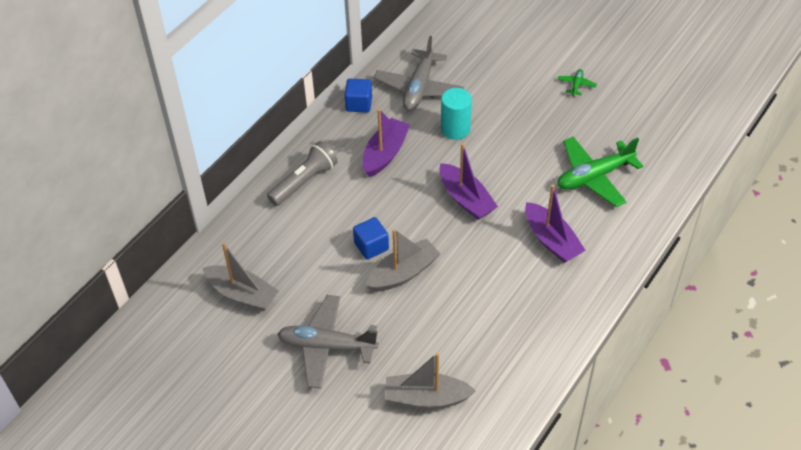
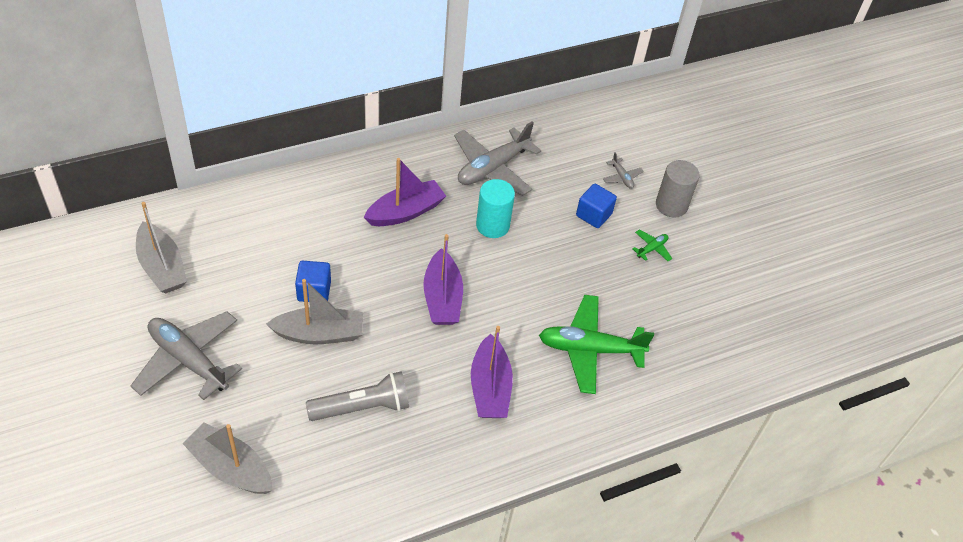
camera: 25 degrees right, 0 degrees up
(304, 181) = (309, 196): grey flashlight -> grey flashlight (362, 407)
(359, 104) = (423, 153): blue cube -> blue cube (593, 215)
(514, 45) = (622, 177): none -> grey plane
(564, 47) = (671, 205): none -> grey cylinder

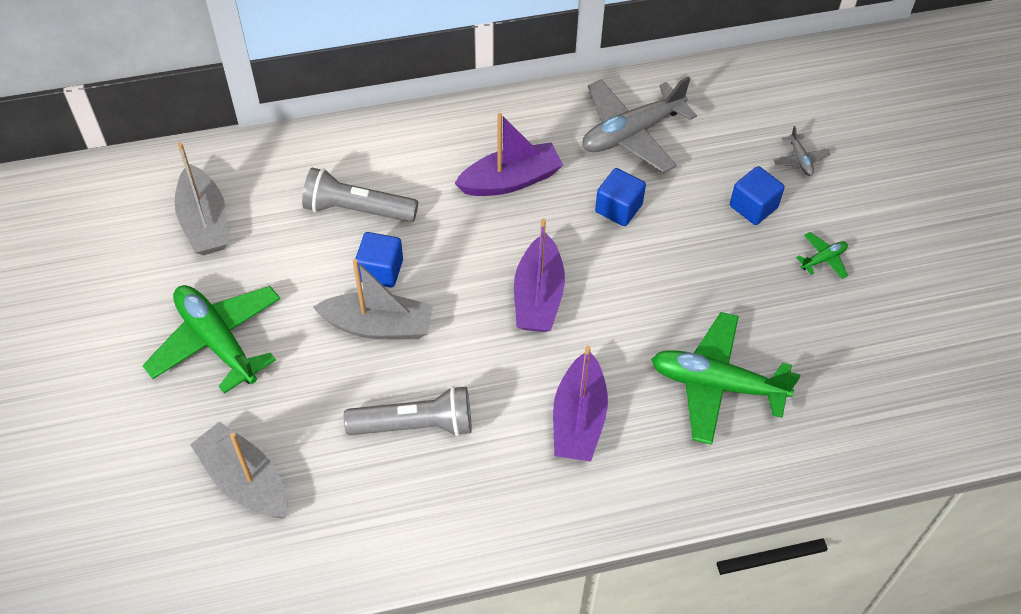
camera: 15 degrees right, 5 degrees up
(188, 360) = (217, 341): grey plane -> green plane
(286, 245) = (357, 209): none -> grey flashlight
(492, 225) = (618, 208): turquoise cylinder -> blue cube
(671, 205) = (860, 203): grey cylinder -> none

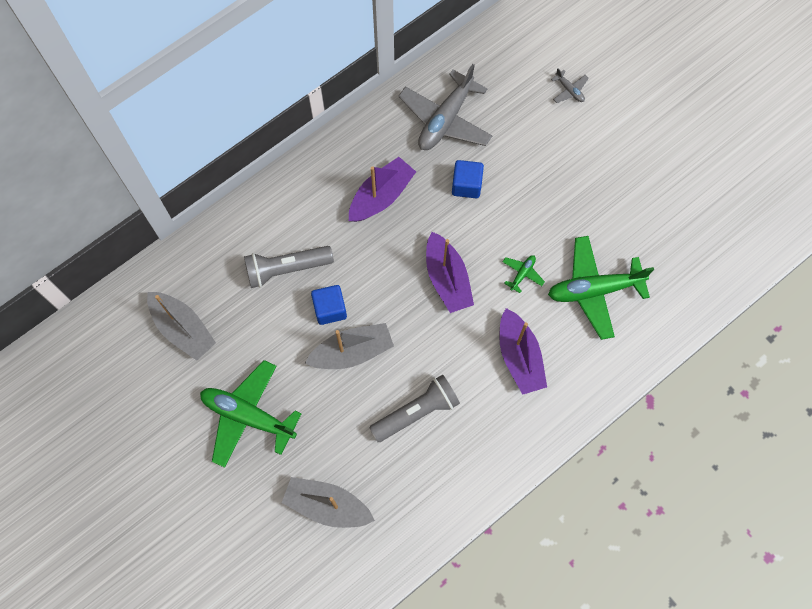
camera: 25 degrees left, 15 degrees up
(753, 207) = (555, 143): blue cube -> none
(823, 259) = (619, 163): green plane -> green plane (522, 274)

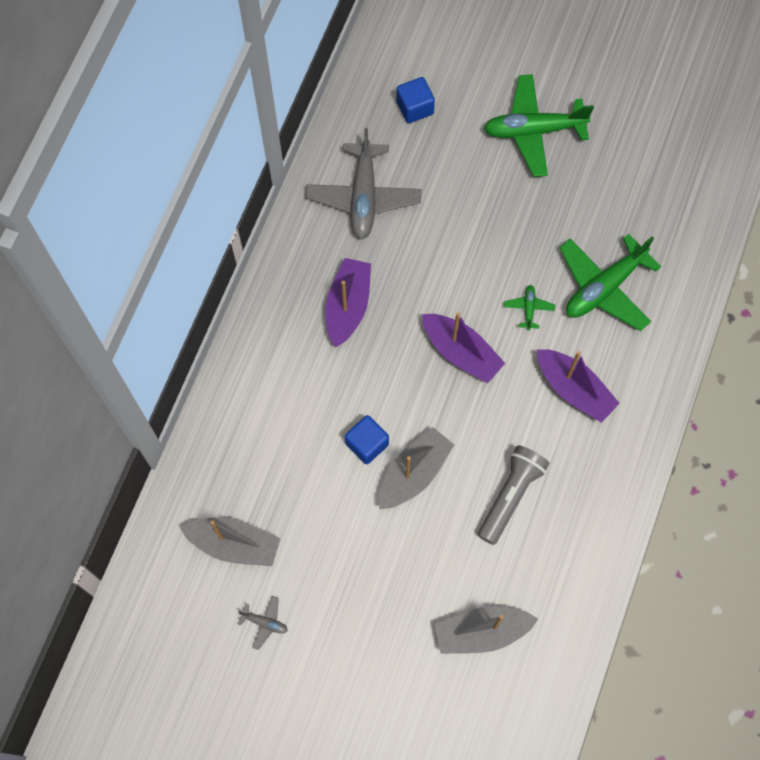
camera: 30 degrees left, 0 degrees up
(248, 416) = (352, 592): green plane -> green plane (533, 130)
(286, 269) = (299, 428): grey flashlight -> none
(466, 185) = (424, 251): blue cube -> blue cube (415, 107)
(569, 90) = (465, 105): grey plane -> grey plane (264, 623)

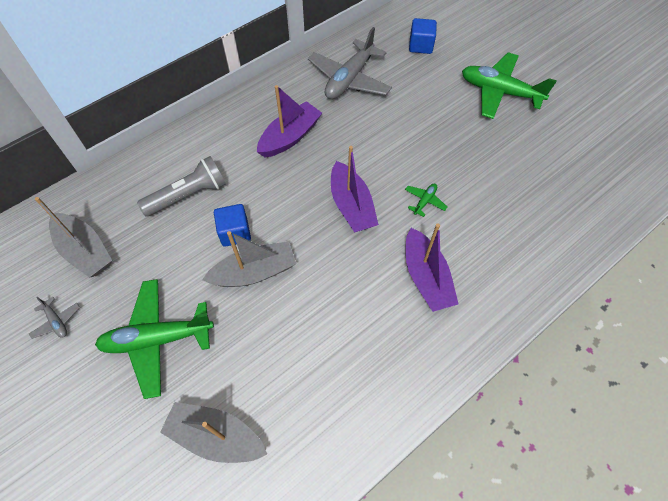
camera: 30 degrees right, 10 degrees down
(510, 496) = (319, 332): grey flashlight -> grey flashlight (188, 195)
(604, 287) = (496, 215): green plane -> green plane (157, 339)

